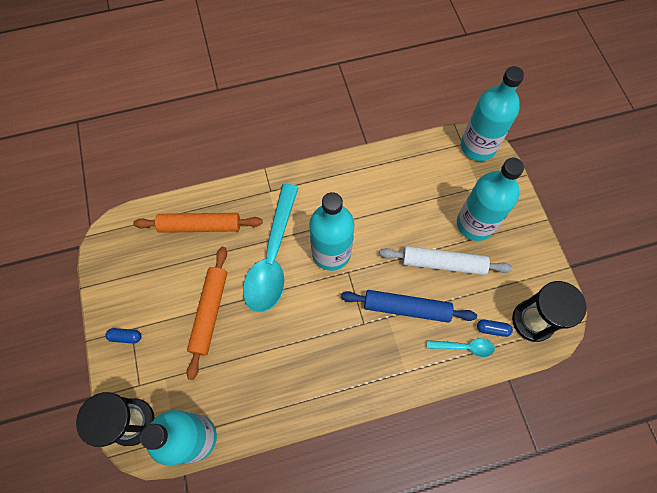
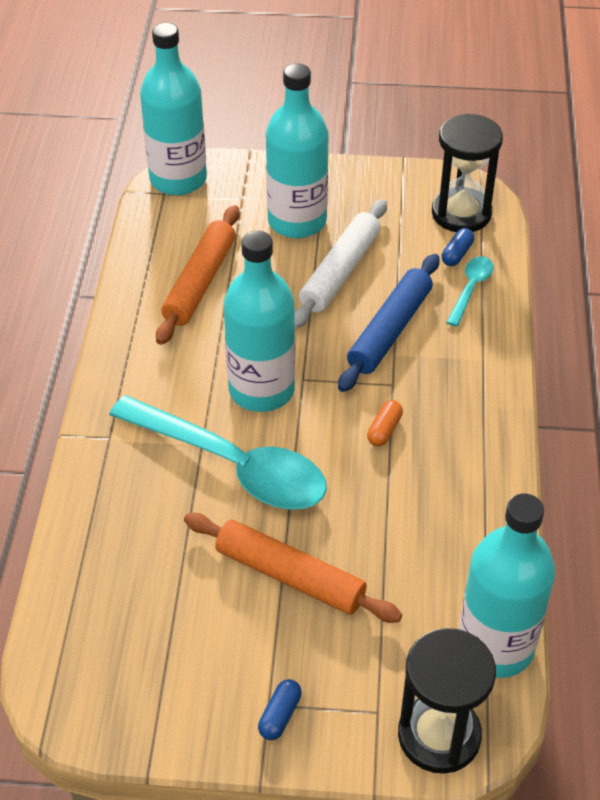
camera: 70 degrees left, 20 degrees down
(200, 226) = (121, 552): orange rolling pin -> orange rolling pin (200, 282)
(327, 330) = (384, 430): none -> orange capsule

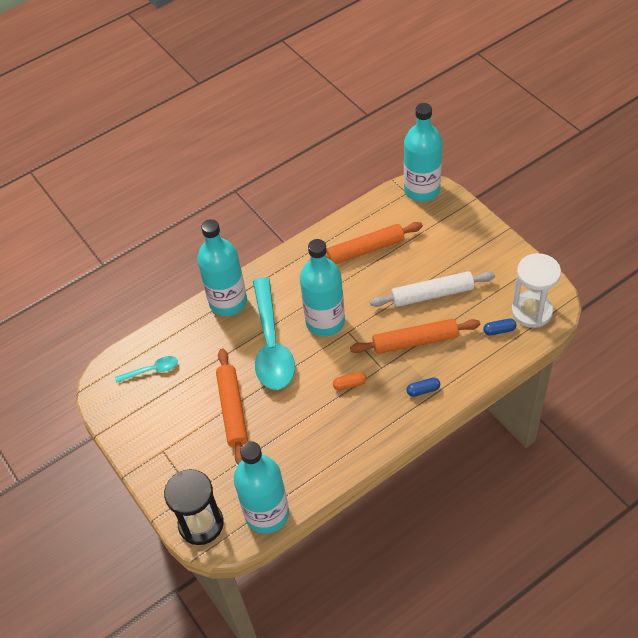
camera: 55 degrees right, 5 degrees up
(280, 715) = (160, 459): blue capsule -> blue capsule (423, 390)
(297, 221) = (447, 253): turquoise bottle -> turquoise bottle (228, 302)
(390, 330) = (415, 341): blue rolling pin -> orange rolling pin
(461, 213) = (531, 311): black hourglass -> white hourglass
(470, 289) = (480, 353): turquoise spoon -> turquoise spoon (152, 370)

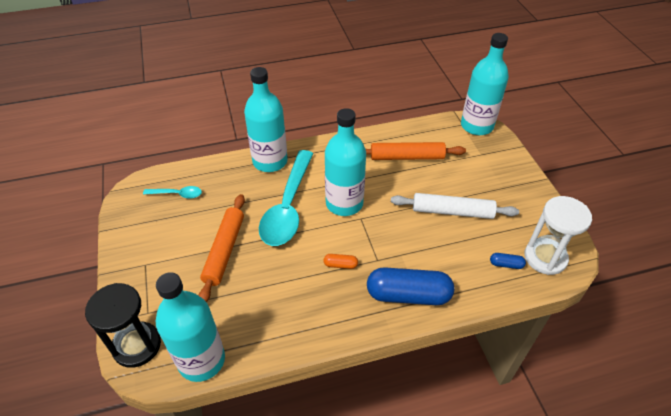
camera: 15 degrees right, 5 degrees down
(415, 341) = (419, 247): orange rolling pin -> none
(423, 390) = (408, 295): blue capsule -> blue capsule, size x2.37

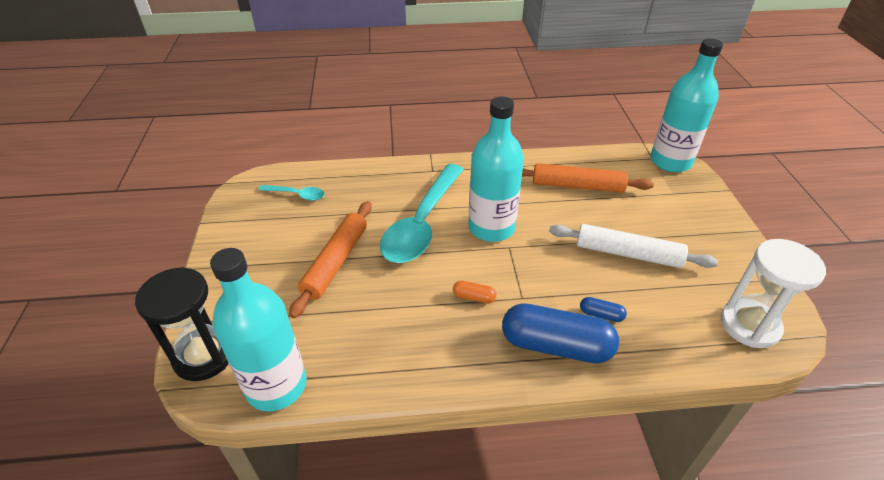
camera: 10 degrees right, 5 degrees down
(270, 161) = (411, 173): turquoise bottle -> none
(506, 264) = (693, 326): blue capsule -> blue capsule (601, 314)

